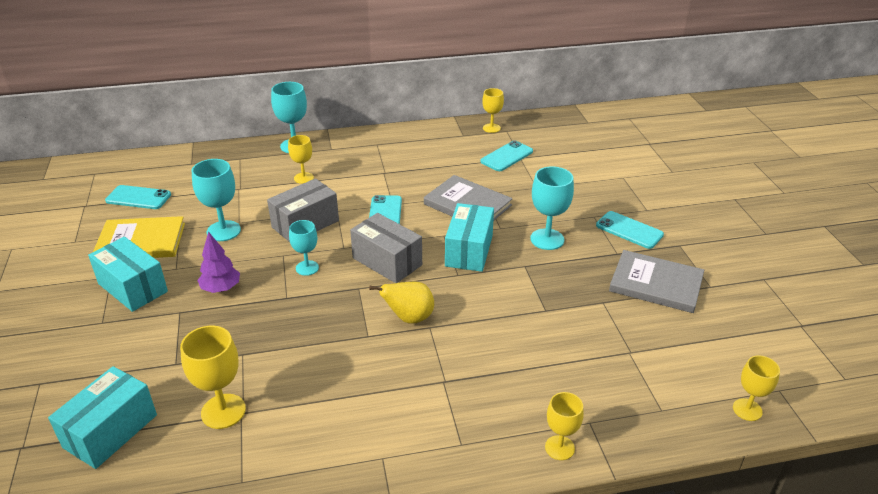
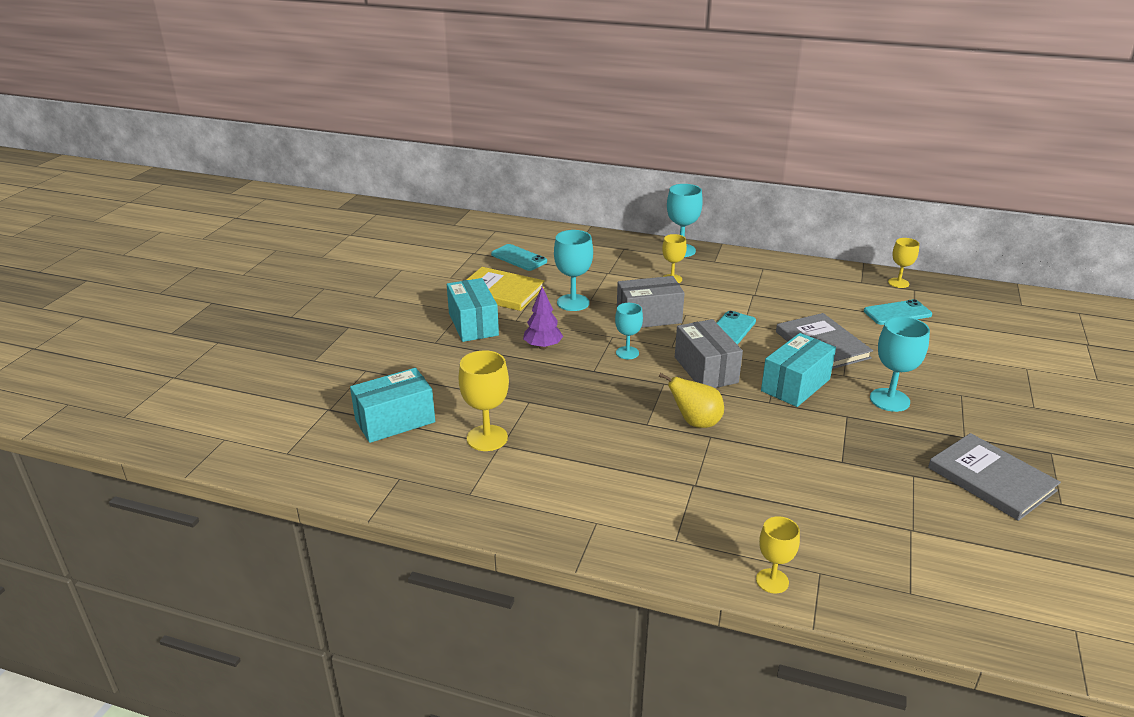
camera: 30 degrees right, 5 degrees down
(629, 230) = (996, 420): turquoise phone -> none
(747, 410) = (1018, 632): yellow goblet -> none

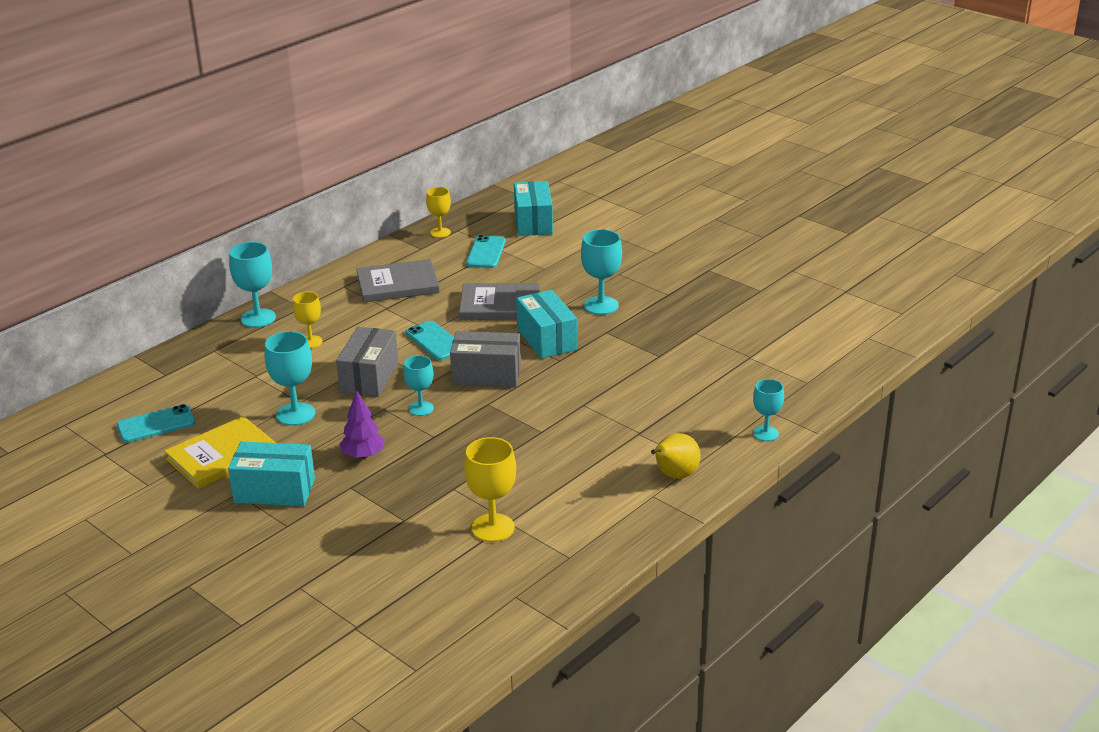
camera: 65 degrees left, 0 degrees up
(395, 421) = (417, 582): turquoise box -> turquoise box (533, 222)
(695, 422) = (559, 406): yellow pear -> yellow pear (674, 475)
(772, 581) = (765, 433): yellow goblet -> turquoise goblet
(991, 479) = (720, 304): grey book -> grey book (398, 284)

